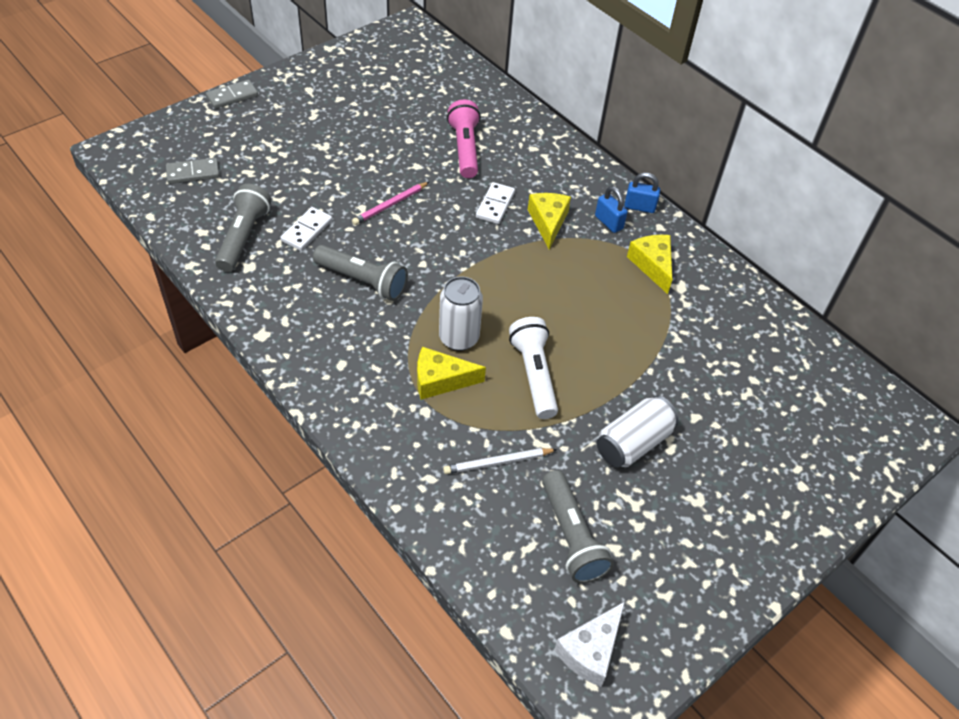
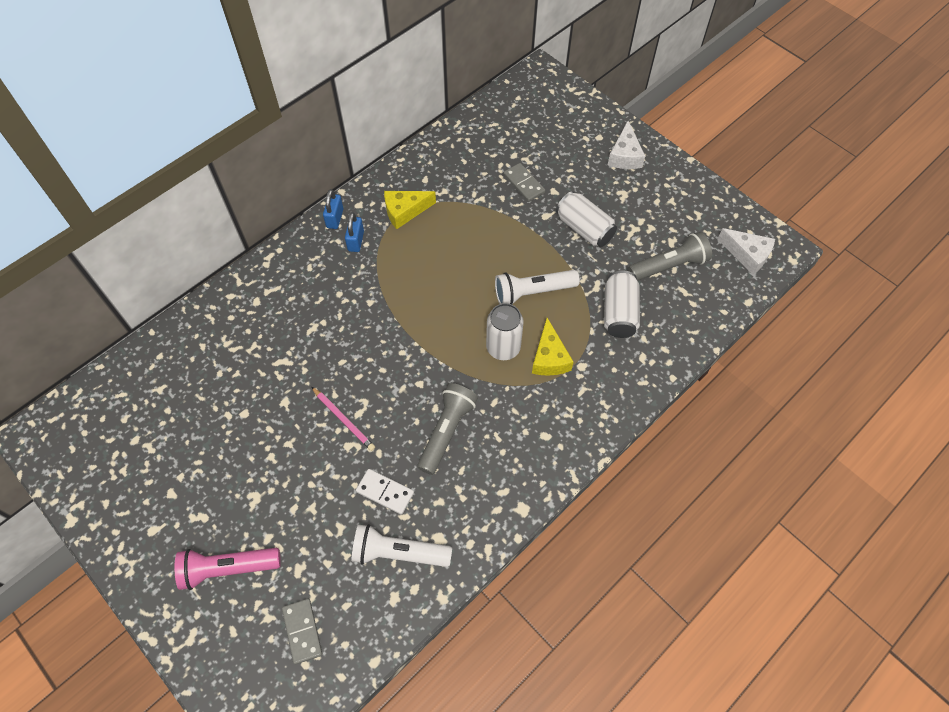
camera: 90 degrees left, 10 degrees up
(232, 96) = (162, 618): grey domino -> grey domino (523, 184)
(243, 237) = (399, 553): grey flashlight -> white flashlight
(465, 149) = (258, 360): pink flashlight -> pink flashlight (228, 568)
(495, 205) = (338, 329): white domino -> none
(498, 462) = (619, 313): white pencil -> white can
(548, 222) = (359, 286): yellow cheese -> none
(608, 222) = (356, 241): blue padlock -> blue padlock turned 45 degrees counterclockwise
(770, 514) = (625, 155): none -> white cheese

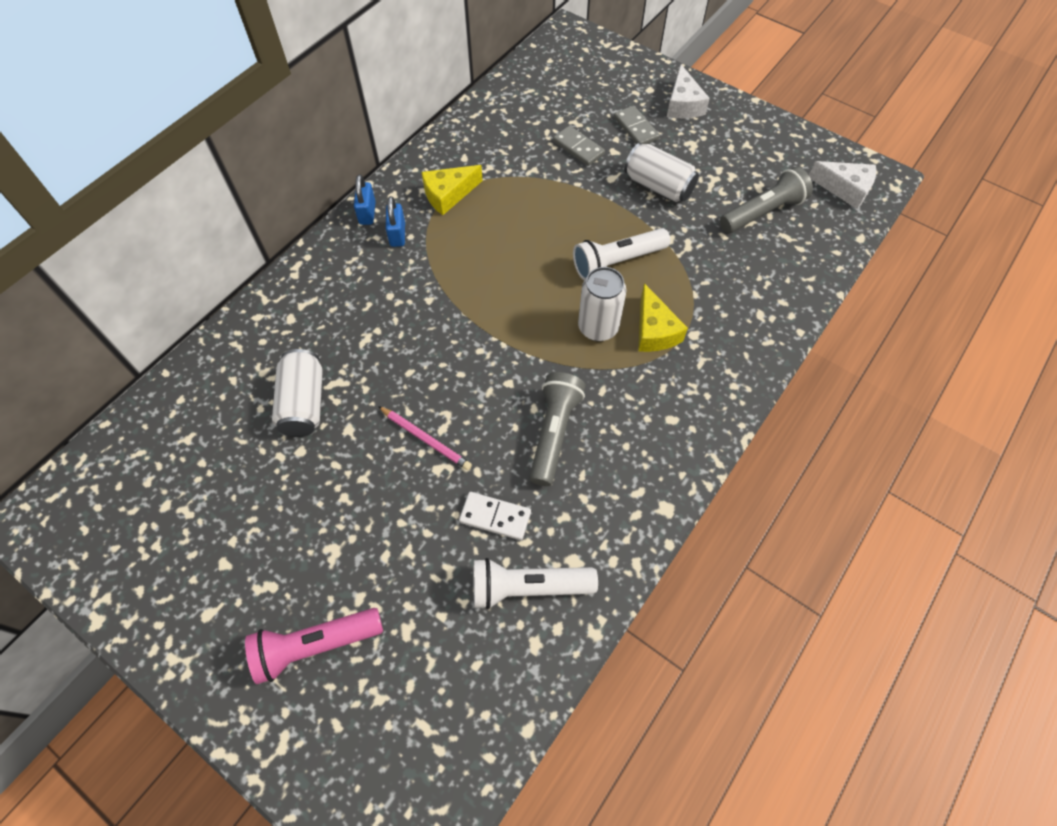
camera: 10 degrees left, 0 degrees up
(302, 631) = (427, 708): grey domino -> grey domino (636, 128)
(619, 313) = (721, 270): white can -> white can (304, 403)

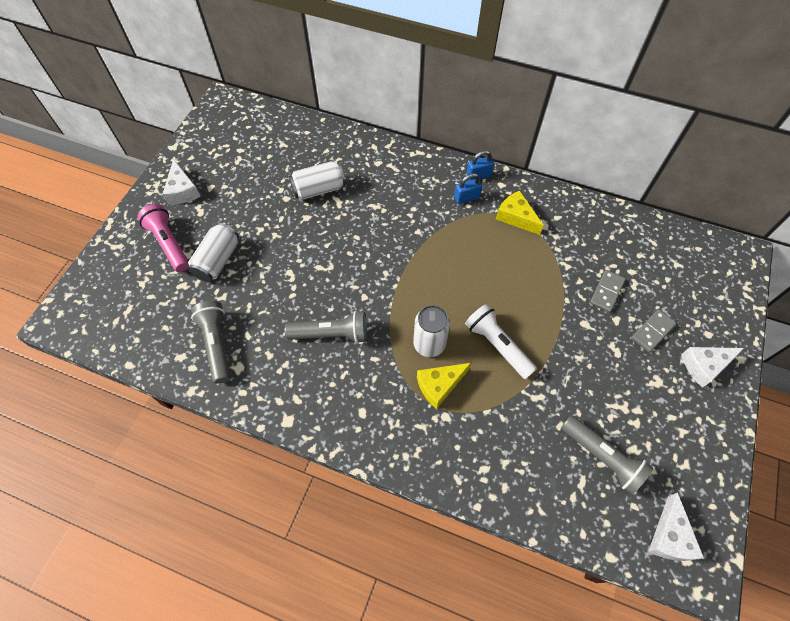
camera: 75 degrees right, 0 degrees up
(209, 612) = (182, 190): none -> white cheese
(425, 439) = (309, 260): pink pencil -> none
(495, 517) = (261, 313): white domino -> none
(528, 587) = (217, 344): white flashlight -> grey flashlight
(658, 186) = (592, 362): white can -> white can (218, 260)

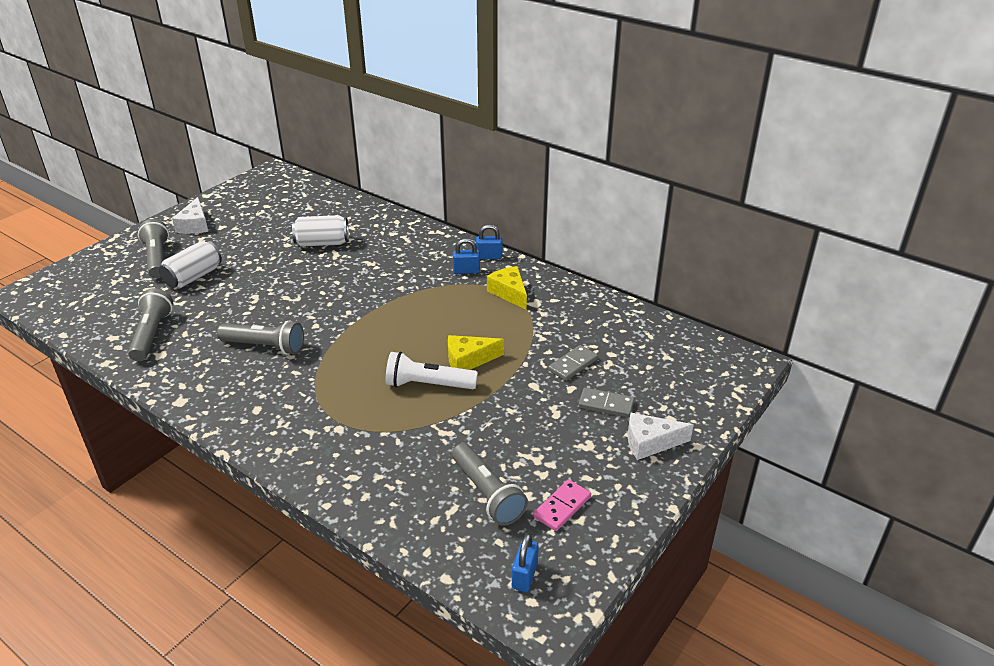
camera: 15 degrees right, 25 degrees down
(169, 244) = (157, 259): pink flashlight -> grey flashlight
(429, 344) = (357, 371): white can -> none
(439, 385) = (348, 404): yellow cheese -> yellow cheese (468, 360)
(497, 345) = (428, 385): white flashlight -> white flashlight turned 60 degrees counterclockwise
(652, 331) = (606, 404): grey domino -> grey domino turned 45 degrees clockwise
(666, 455) = (562, 507): none -> pink domino
(670, 536) = (524, 575): white cheese -> blue padlock

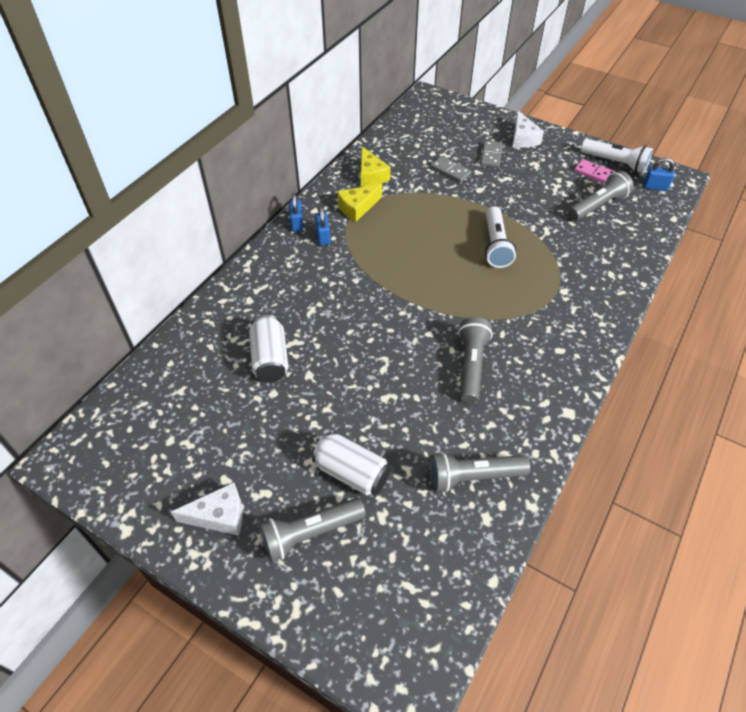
camera: 95 degrees left, 15 degrees up
(468, 360) = (458, 225): yellow cheese -> yellow cheese (371, 175)
(589, 539) = (615, 163): none -> white flashlight

